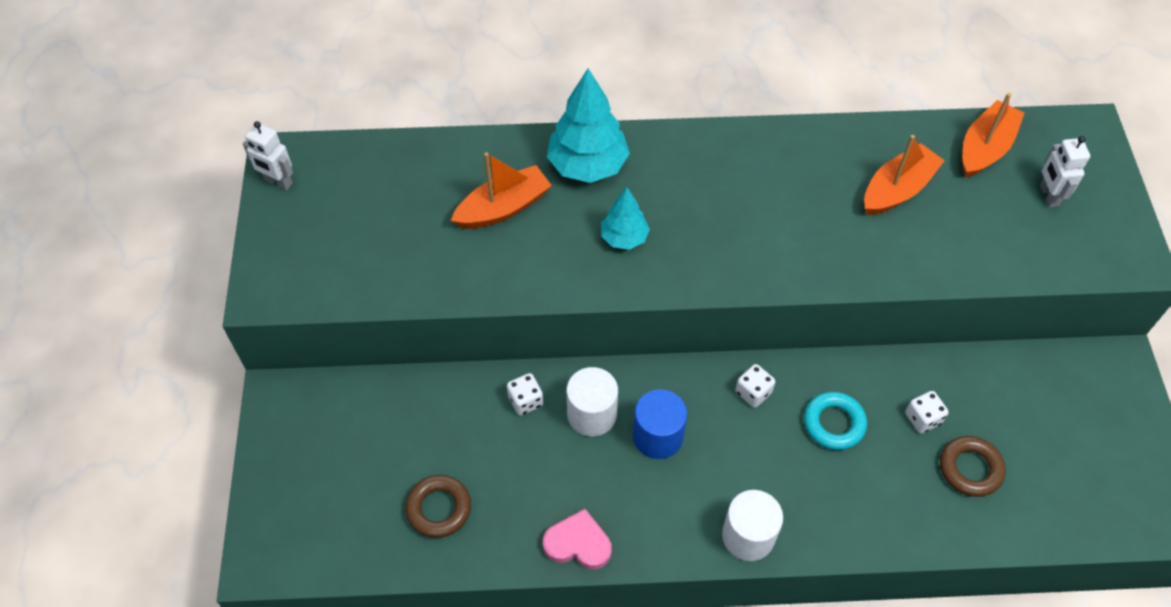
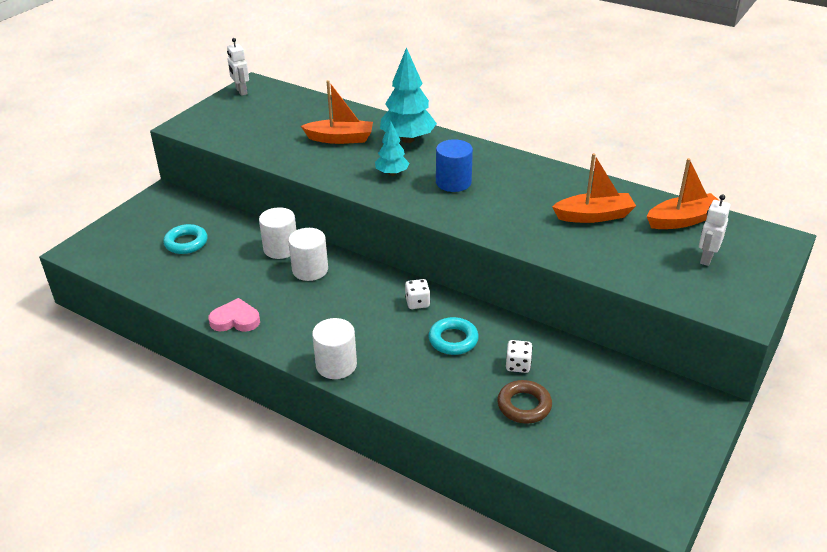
camera: 35 degrees right, 20 degrees down
(397, 461) = (186, 243): none -> turquoise ring
(439, 508) = (182, 271): brown ring -> none
(525, 401) = (281, 248): white dice -> white cylinder
(578, 543) = (235, 320): pink heart -> pink heart turned 45 degrees counterclockwise
(658, 436) = (336, 296): blue cylinder -> blue cylinder (453, 182)

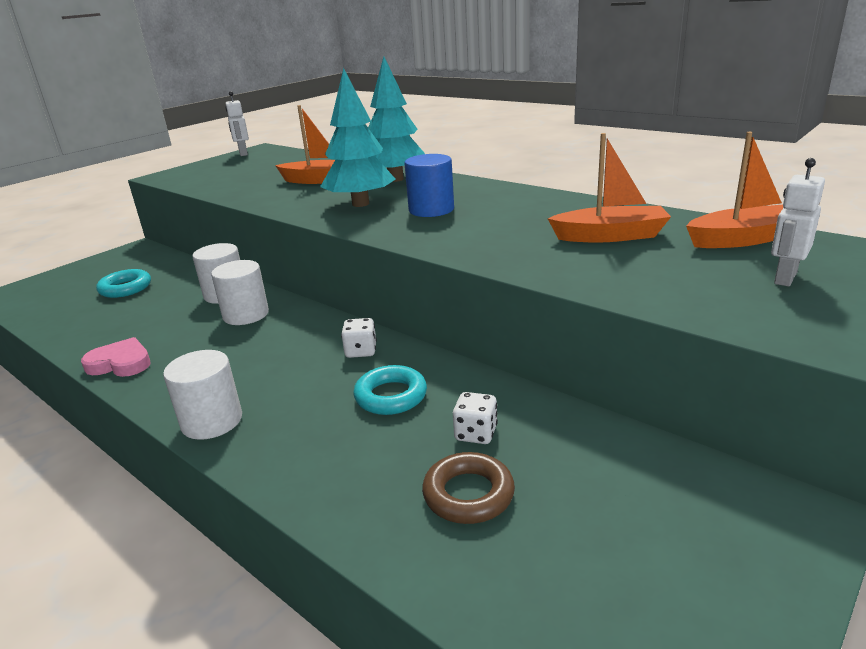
camera: 10 degrees right, 10 degrees down
(392, 173) = (360, 204): turquoise tree -> turquoise tree, size x1.74

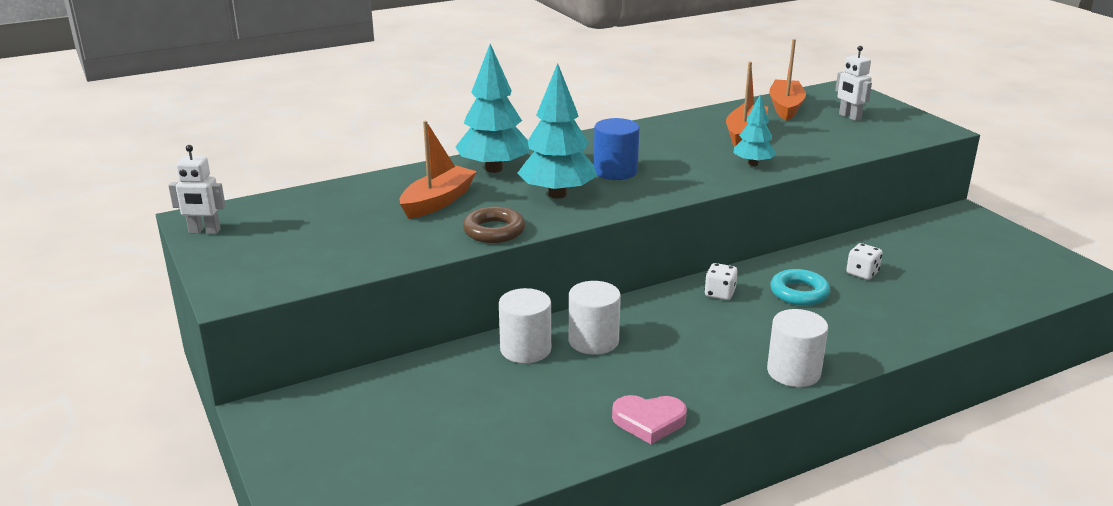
camera: 70 degrees left, 0 degrees up
(120, 363) = (649, 421): pink heart -> pink heart turned 120 degrees counterclockwise
(125, 288) = (426, 420): turquoise ring -> none
(468, 494) = (923, 288): brown ring -> brown ring (494, 231)
(519, 254) = (753, 164): none -> turquoise tree

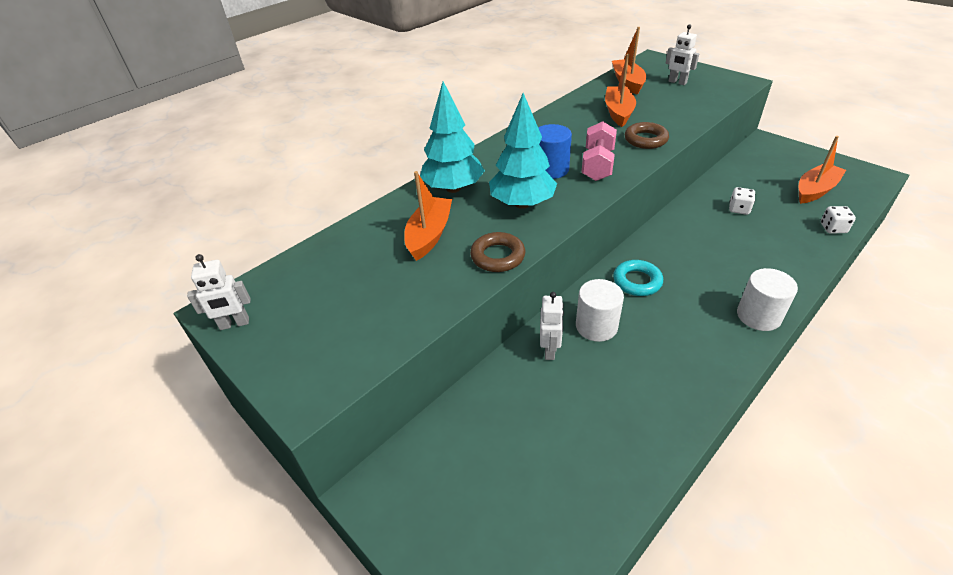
camera: 15 degrees left, 15 degrees up
(525, 349) = (550, 350): white cylinder -> white robot
(649, 421) = (691, 399): pink heart -> none
(673, 177) = (597, 165): none -> pink dumbbell
(719, 293) = (657, 253): white dice -> white dice (833, 228)
(753, 164) = (645, 139): turquoise tree -> brown ring
(799, 293) = (710, 238): turquoise ring -> turquoise ring (637, 281)
(984, 274) = (815, 190): none -> orange boat

